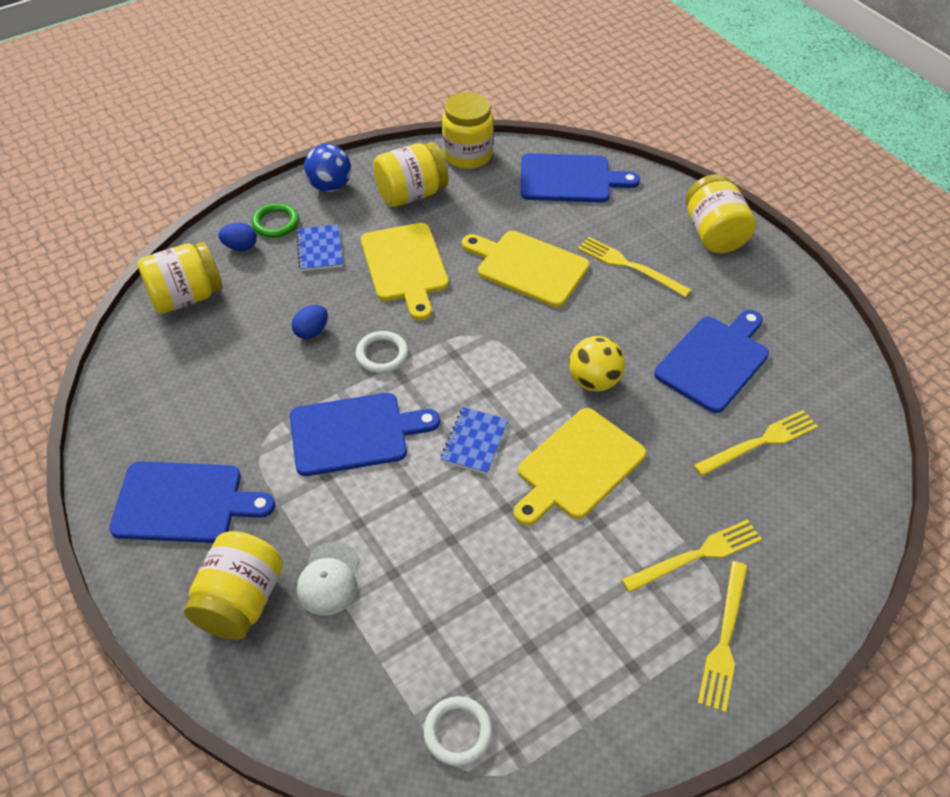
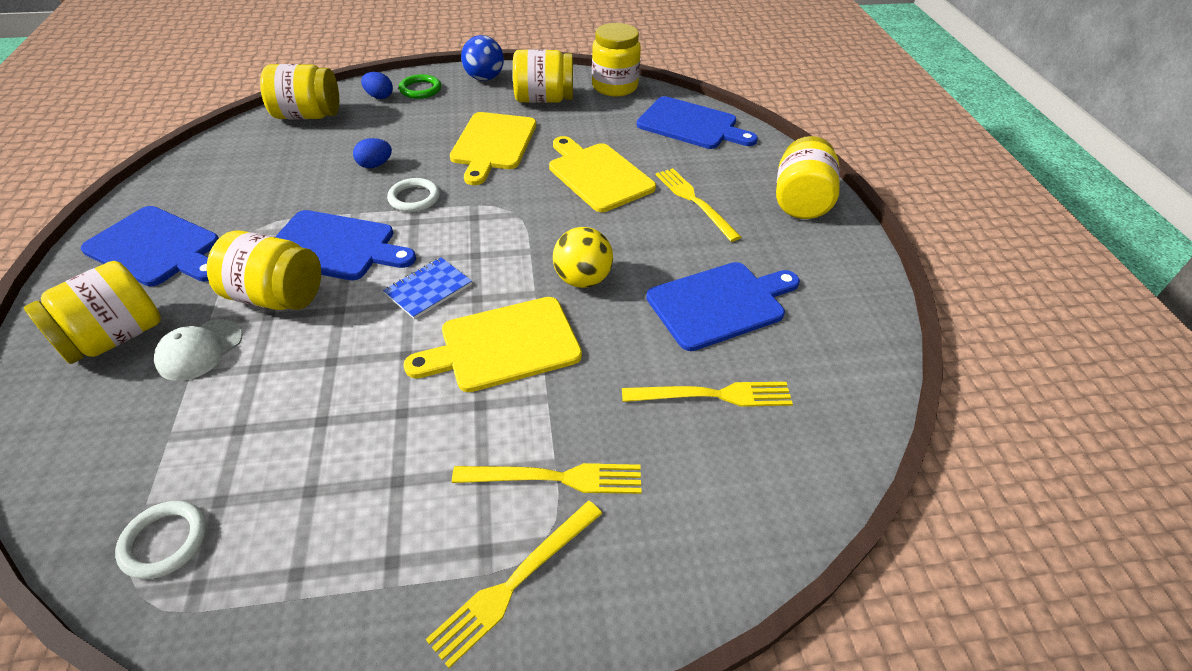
camera: 25 degrees right, 5 degrees down
(320, 249) = (436, 114): blue notebook -> none
(349, 503) = (277, 297): none -> yellow jar

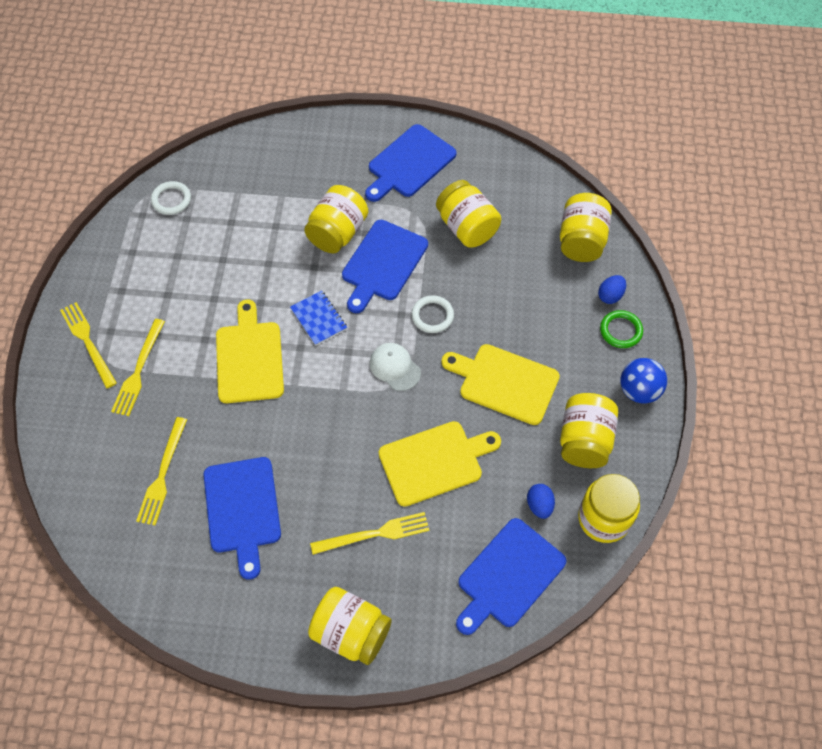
camera: 105 degrees right, 15 degrees up
(115, 337) = (325, 157): yellow jar -> yellow jar (467, 227)
(200, 350) = (300, 198): white cap -> white cap (395, 367)
(375, 165) = (488, 290): blue egg -> blue egg (539, 505)
(582, 279) = (299, 419): yellow ball -> none

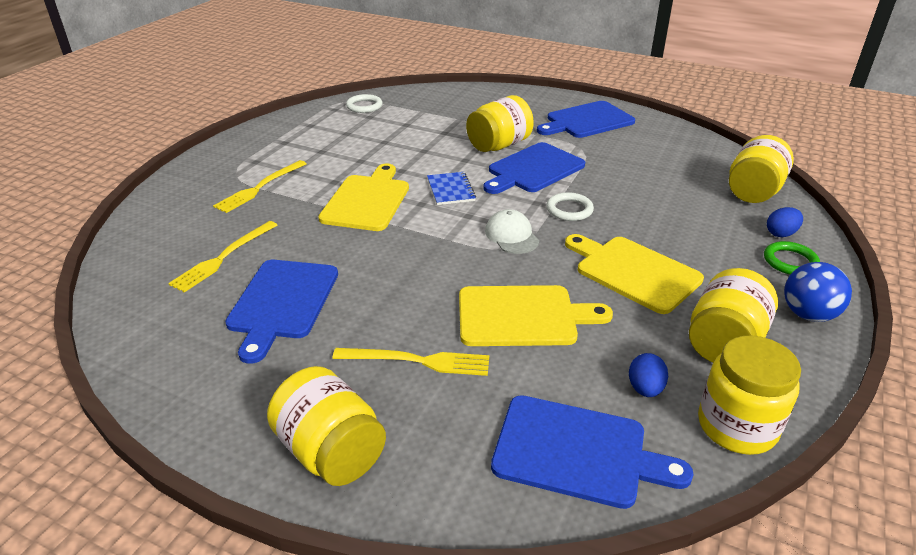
camera: 20 degrees right, 25 degrees down
(88, 342) = (231, 163): yellow fork -> none
(467, 227) = (629, 163): yellow jar -> none
(508, 576) = (577, 452): blue cutting board -> blue cutting board turned 135 degrees counterclockwise

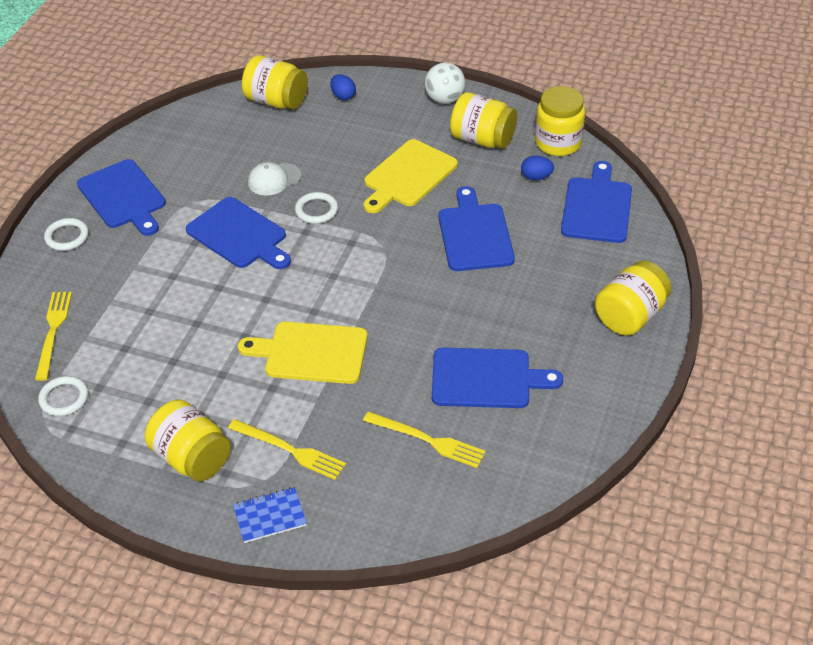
camera: 95 degrees left, 10 degrees up
(417, 361) = (537, 286): yellow fork -> yellow fork (53, 331)
(450, 190) = (285, 292): blue notebook -> blue notebook (270, 516)
(499, 145) = (184, 263): yellow jar -> yellow jar (191, 458)
(511, 236) = (364, 245): white cap -> white cap (274, 179)
(522, 316) = (475, 234): yellow cutting board -> blue cutting board
(537, 102) = (67, 237): none -> white ring
(790, 261) = (381, 97): green ring -> none
(808, 314) = (445, 99): blue ball -> white ball

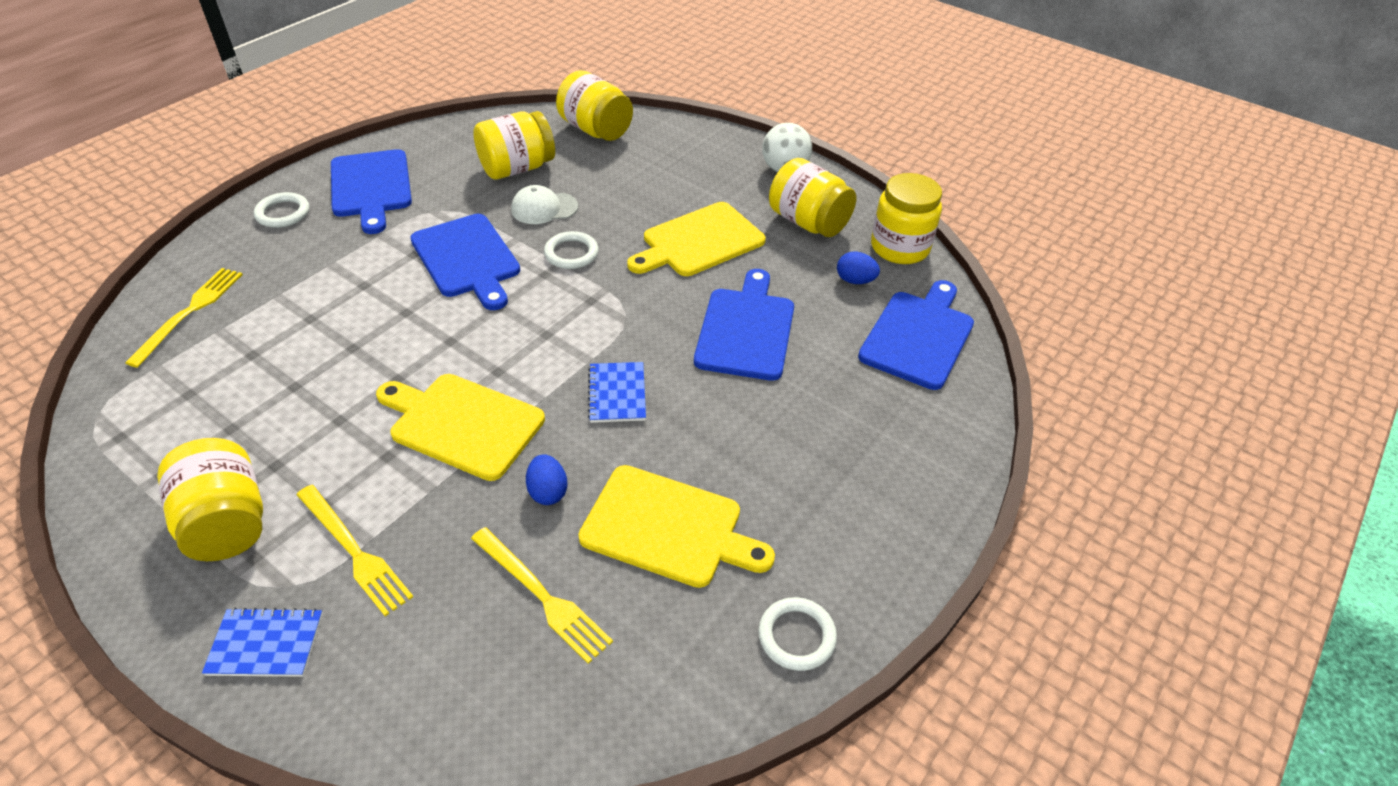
camera: 15 degrees right, 0 degrees up
(64, 398) = (140, 396): white ring -> white ring (796, 636)
(343, 96) = (671, 141): blue egg -> blue egg (548, 492)
(407, 303) = (617, 394): none -> blue notebook
(486, 379) = (668, 528): blue cutting board -> yellow cutting board
(630, 316) = (908, 495): yellow jar -> yellow jar (517, 168)

